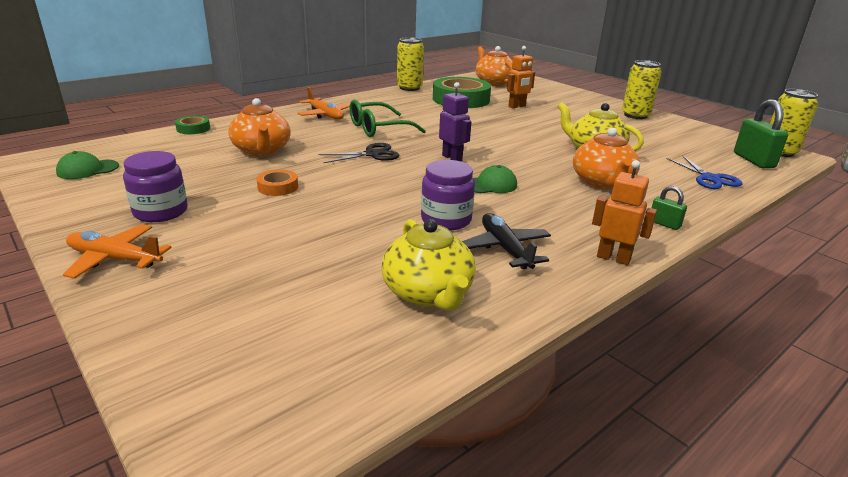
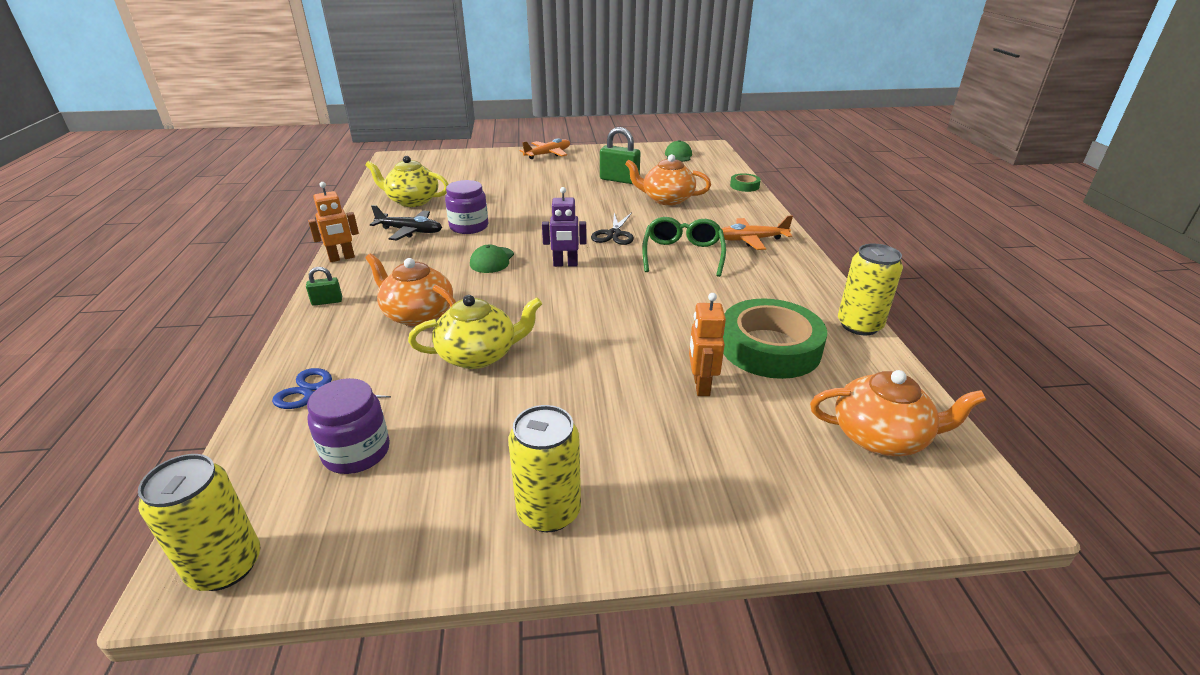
camera: 125 degrees right, 5 degrees up
(161, 212) = (590, 165): purple jar -> purple jar (356, 452)
(278, 187) = (588, 193): orange tape -> none
(753, 160) = (269, 489): green padlock -> green padlock (619, 180)

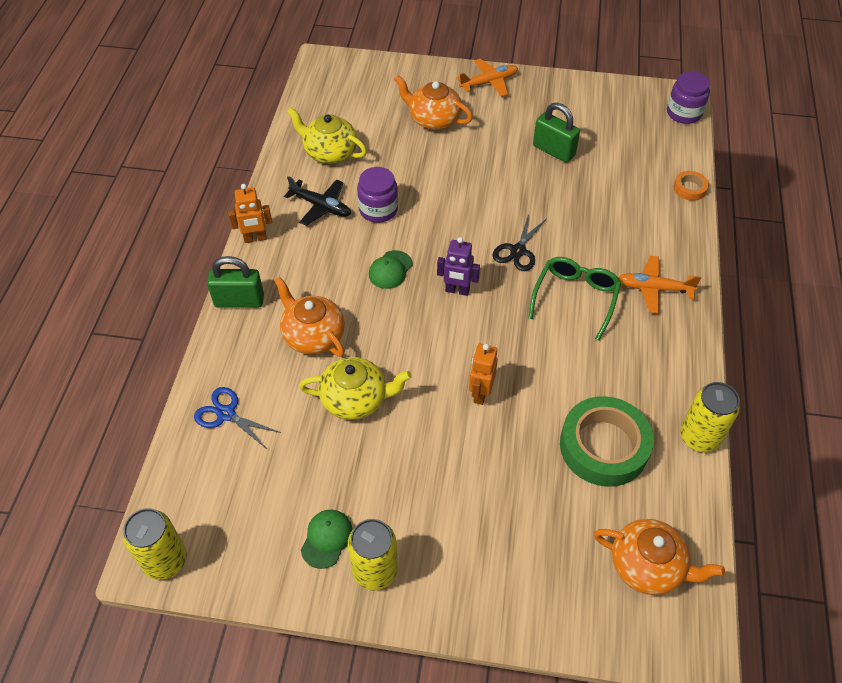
camera: 15 degrees right, 20 degrees up
(327, 301) = (239, 301): green padlock -> green padlock, size x1.91
(356, 452) = (251, 483): purple jar -> purple jar (684, 113)
(666, 199) = (593, 199): orange teapot -> orange teapot (433, 119)
(678, 155) = (638, 111): green cap -> green cap (326, 539)
(701, 386) = (526, 477): orange robot -> orange robot (480, 393)
(744, 186) = (689, 188): green tape -> orange tape

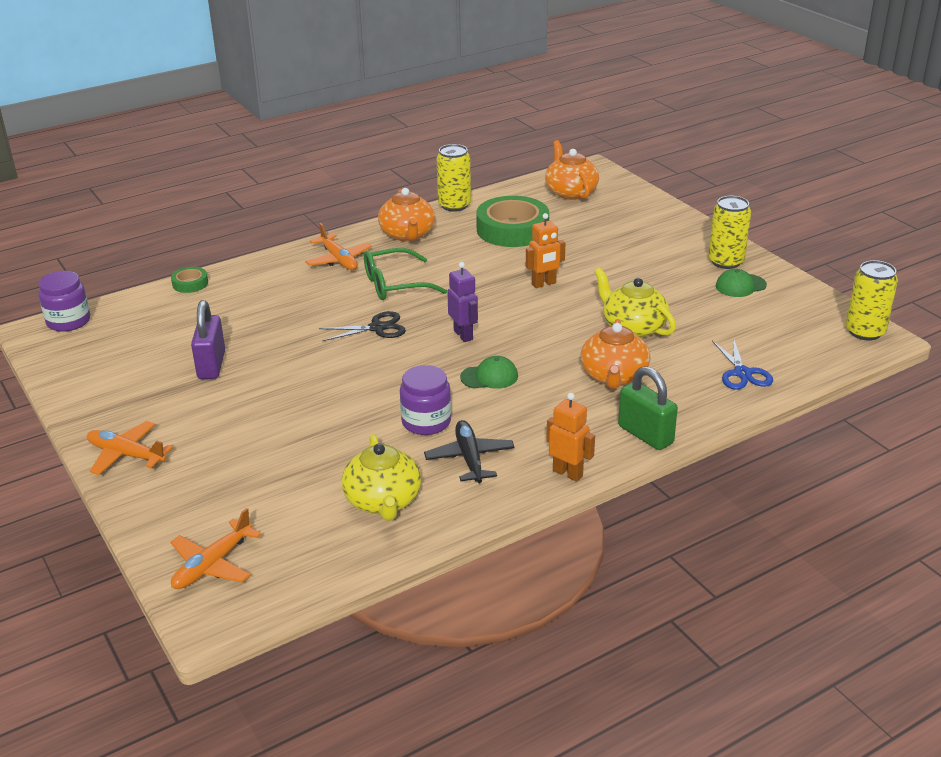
camera: 130 degrees left, 20 degrees down
(358, 75) = (212, 565): none -> orange plane
(433, 119) = (240, 460): orange teapot -> orange teapot (407, 234)
(553, 151) = (211, 365): green padlock -> purple padlock
(689, 188) = (190, 283): orange tape -> green tape

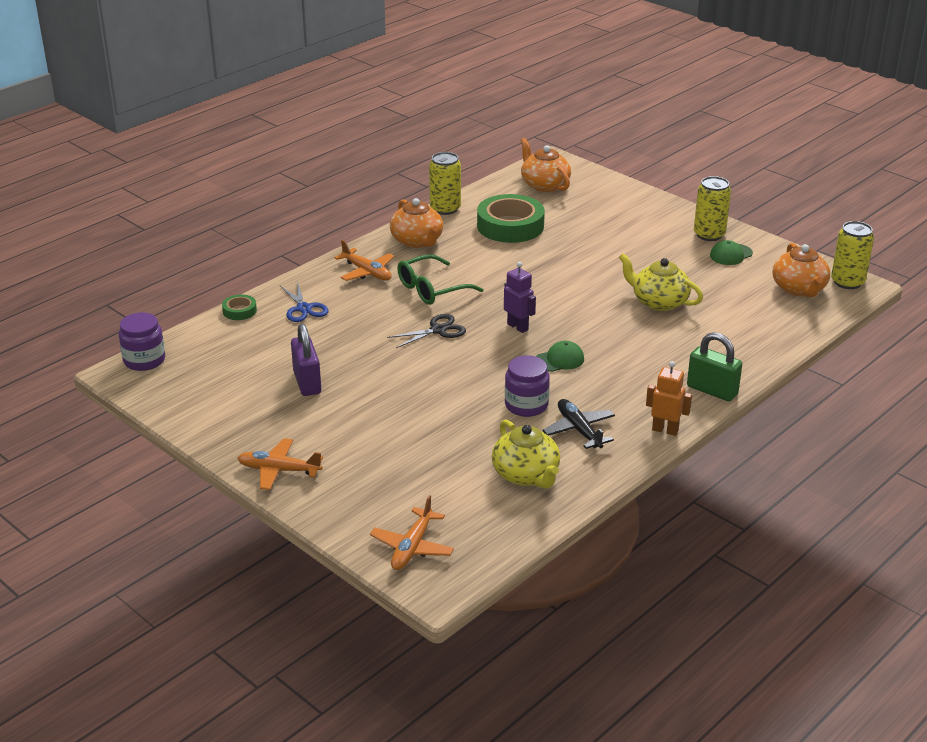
camera: 15 degrees left, 0 degrees up
(544, 284) = (564, 273): orange robot -> none
(614, 376) = (663, 346): orange teapot -> orange teapot (799, 289)
(742, 373) = (766, 329): blue scissors -> blue scissors (304, 308)

